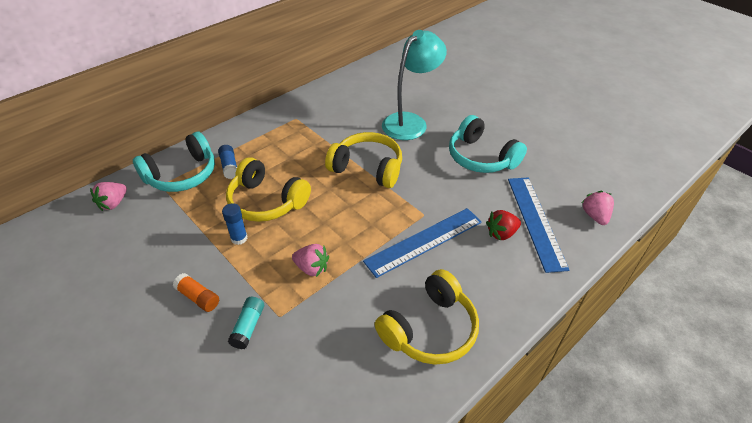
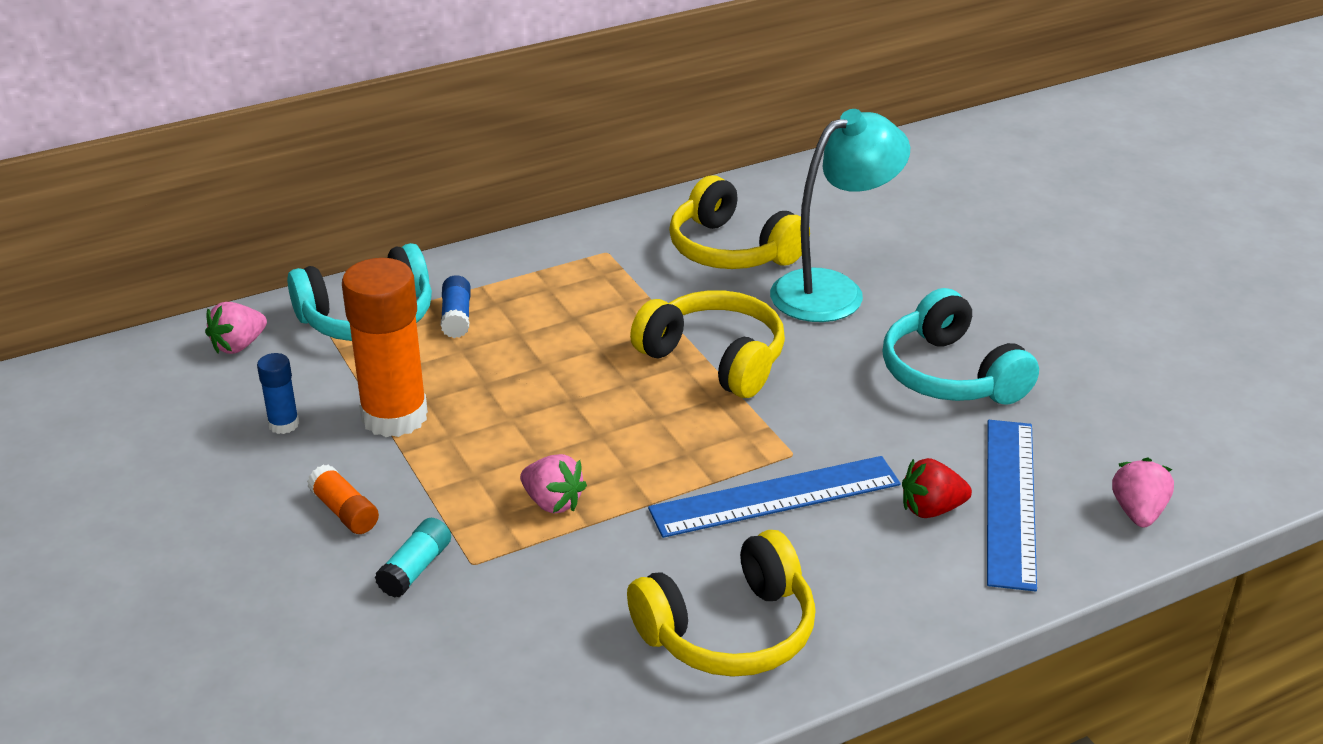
camera: 15 degrees right, 10 degrees down
(211, 231) = (394, 416): none -> orange glue stick
(239, 238) = (439, 435): blue glue stick -> blue glue stick (283, 424)
(266, 201) = (506, 385): yellow headphones -> yellow headphones (732, 250)

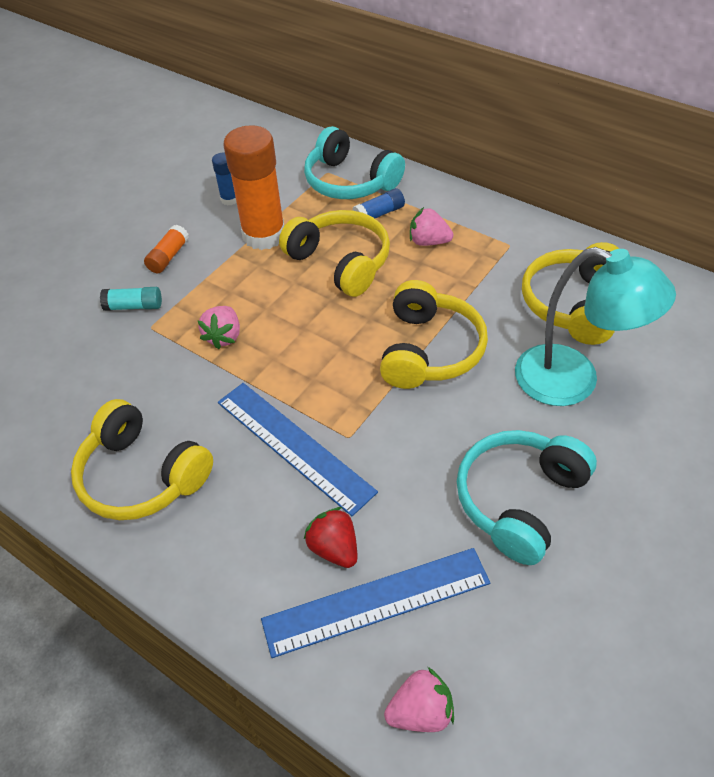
camera: 65 degrees right, 15 degrees up
(239, 345) = (287, 151): pink strawberry -> pink strawberry (428, 242)
(512, 373) = (340, 262): none -> yellow headphones

